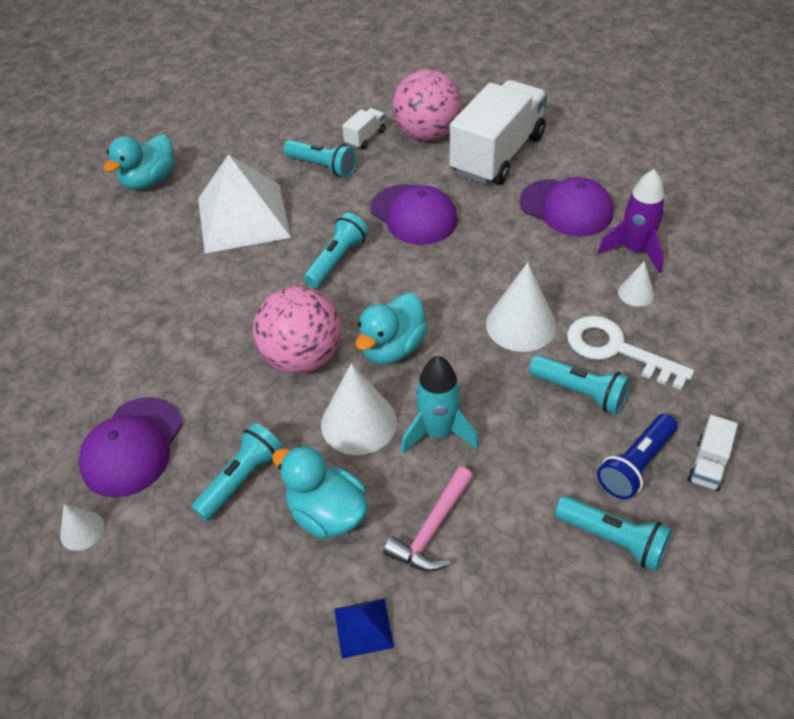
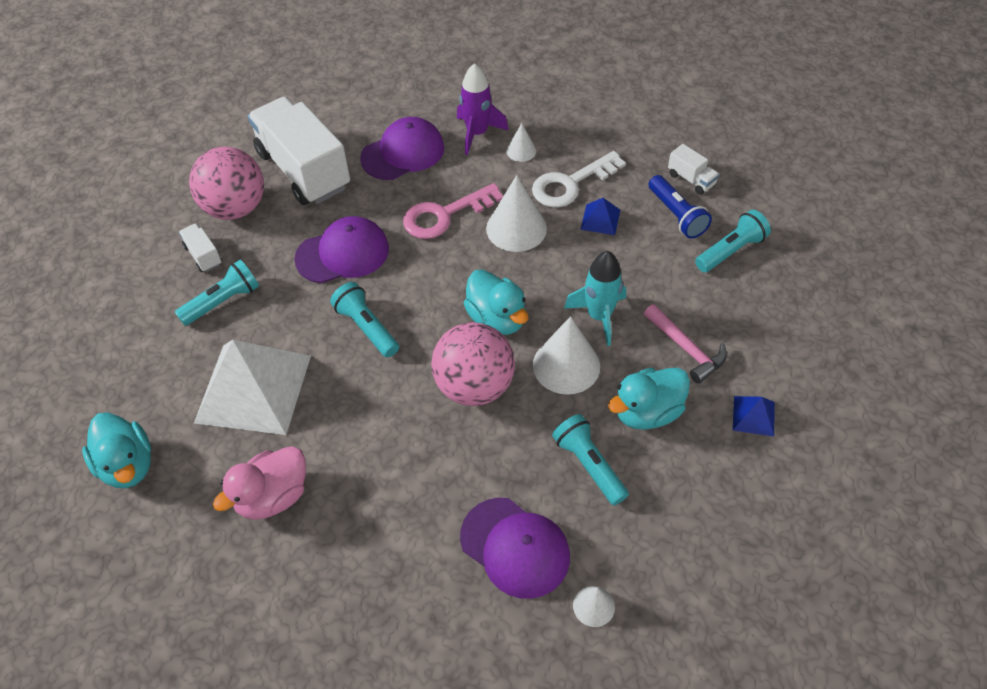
camera: 70 degrees left, 5 degrees up
(143, 268) = (273, 496): none -> pink duck
(503, 265) = (444, 215): none -> pink key
(580, 392) = (600, 219): turquoise flashlight -> blue pyramid

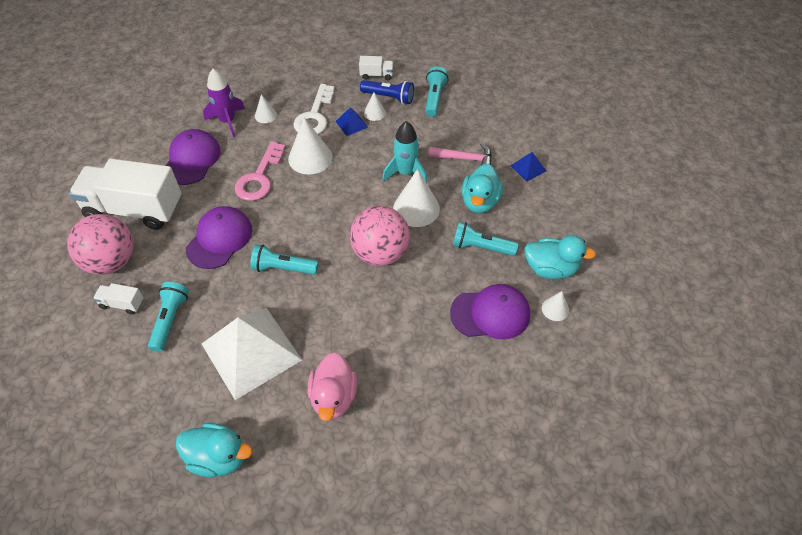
camera: 45 degrees left, 0 degrees up
(497, 318) = (353, 211): turquoise duck -> turquoise duck (550, 269)
(640, 223) = (374, 113): none -> white cone

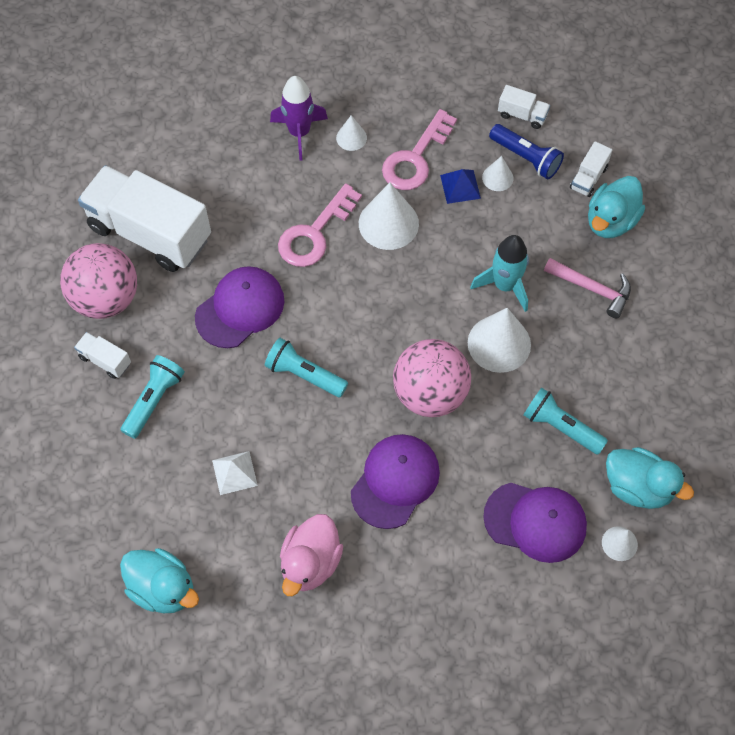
camera: 20 degrees right, 10 degrees up
(192, 159) = (238, 179): purple cap -> purple cap (395, 481)
(251, 351) = (234, 472): white pyramid -> white pyramid, size x0.42
(314, 116) = (415, 158): white key -> pink key
(434, 98) = (588, 178): turquoise flashlight -> white truck
(480, 202) = (586, 360): turquoise duck -> turquoise duck (610, 221)
(528, 168) = (672, 330): blue pyramid -> none

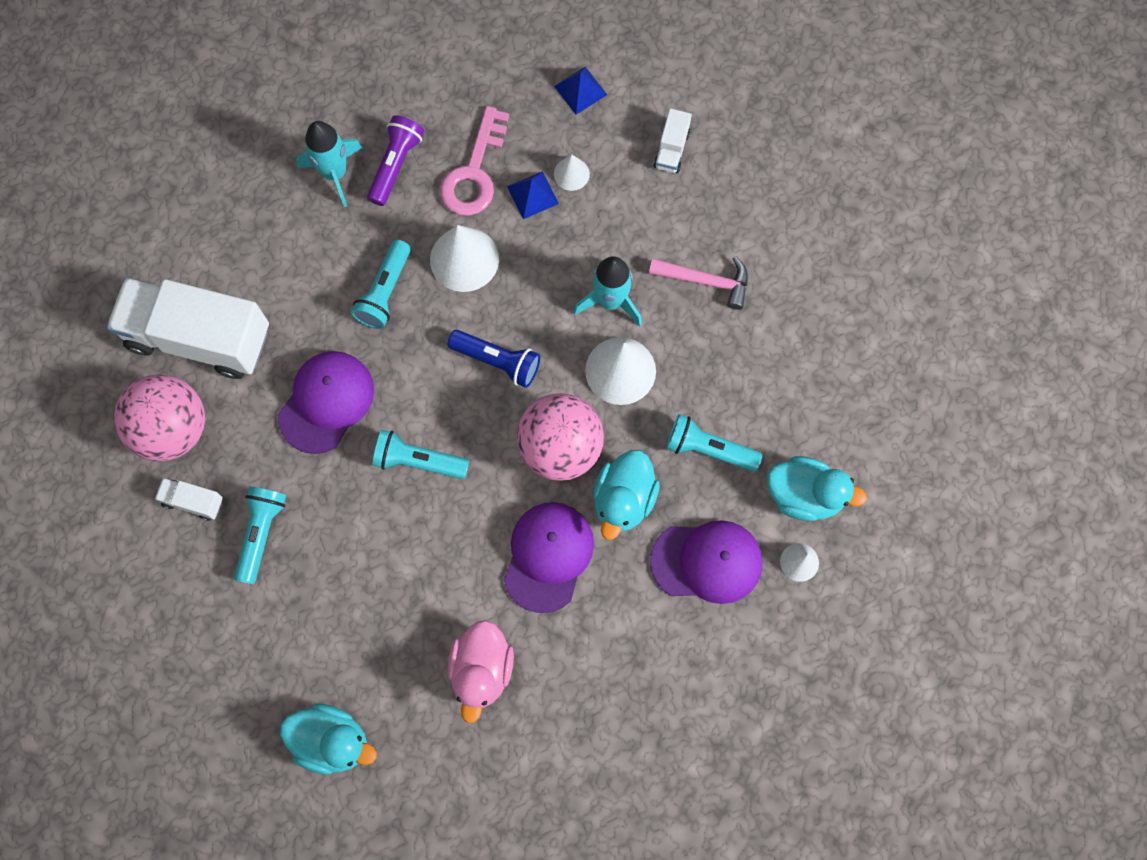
camera: 15 degrees left, 10 degrees up
(234, 472) = (373, 592): white pyramid -> none
(299, 133) = (335, 173): purple rocket -> turquoise rocket
(314, 233) = (385, 292): pink key -> turquoise flashlight
(351, 138) = (395, 165): white cone -> purple flashlight
(522, 115) = (580, 90): white truck -> blue pyramid
(526, 158) = (597, 142): blue flashlight -> blue flashlight (497, 361)
(610, 221) = (707, 195): turquoise duck -> turquoise duck (623, 499)

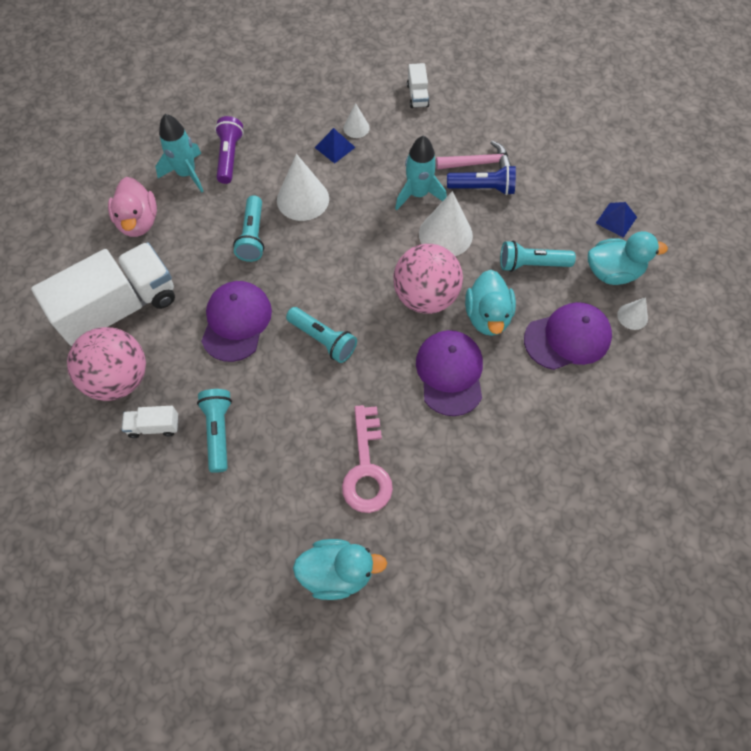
camera: 20 degrees left, 10 degrees down
(199, 337) = (120, 309): white truck -> white truck turned 150 degrees clockwise
(418, 461) = (323, 339): turquoise flashlight -> turquoise flashlight turned 135 degrees counterclockwise
(474, 172) = (288, 146): pink key -> pink key (366, 468)
(481, 670) = (436, 473): pink duck -> pink duck (138, 222)
(497, 361) = (354, 255): blue flashlight -> blue flashlight (483, 188)
(580, 90) = (340, 79): blue pyramid -> blue pyramid (616, 220)

